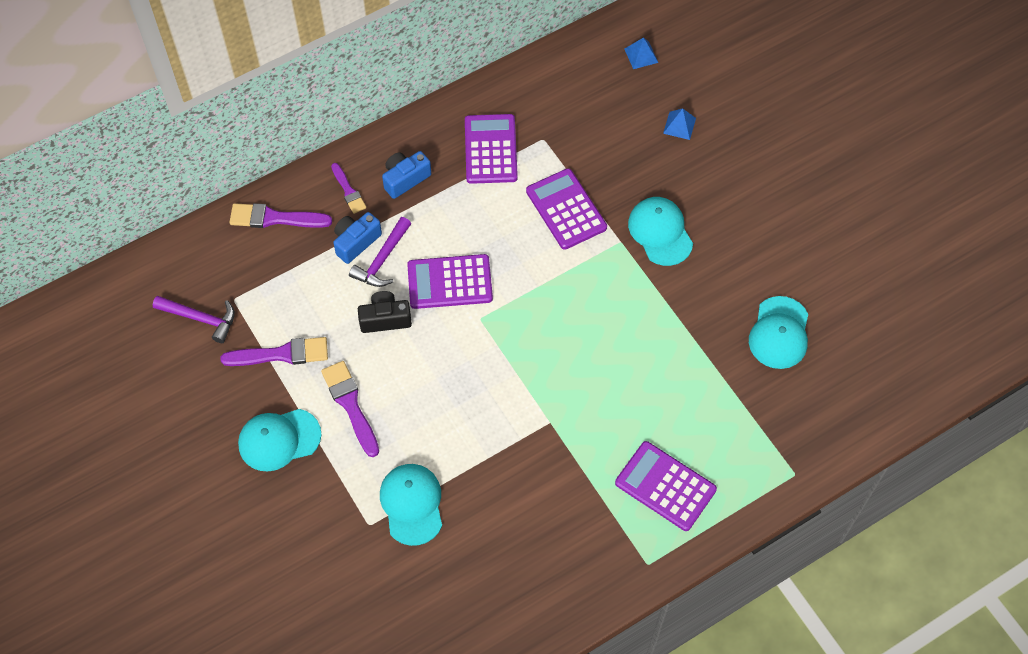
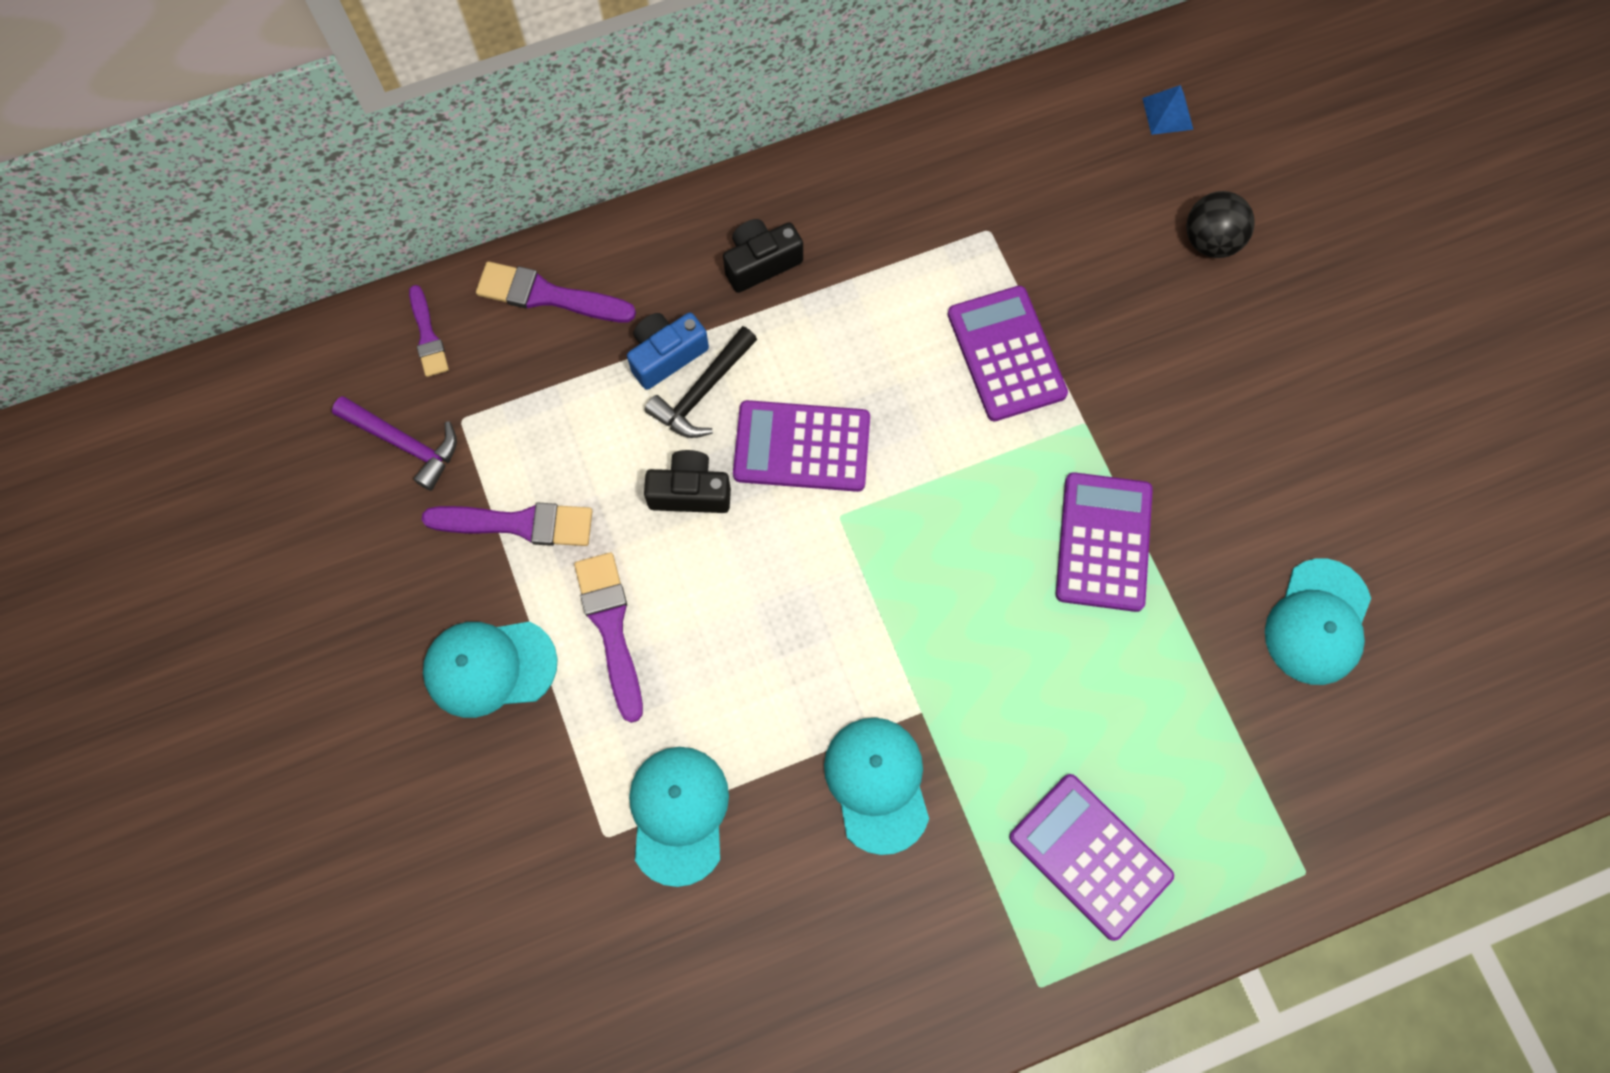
camera: 10 degrees right, 10 degrees up
(348, 191) = (669, 268): purple brush -> purple brush (428, 336)
(382, 259) = (702, 391): purple hammer -> black hammer
(405, 179) = (761, 263): blue camera -> black camera
(490, 149) = (903, 234): purple calculator -> purple calculator (1103, 542)
(660, 232) = (1151, 417): turquoise cap -> turquoise cap (877, 784)
(679, 125) = (1210, 241): blue pyramid -> black ball

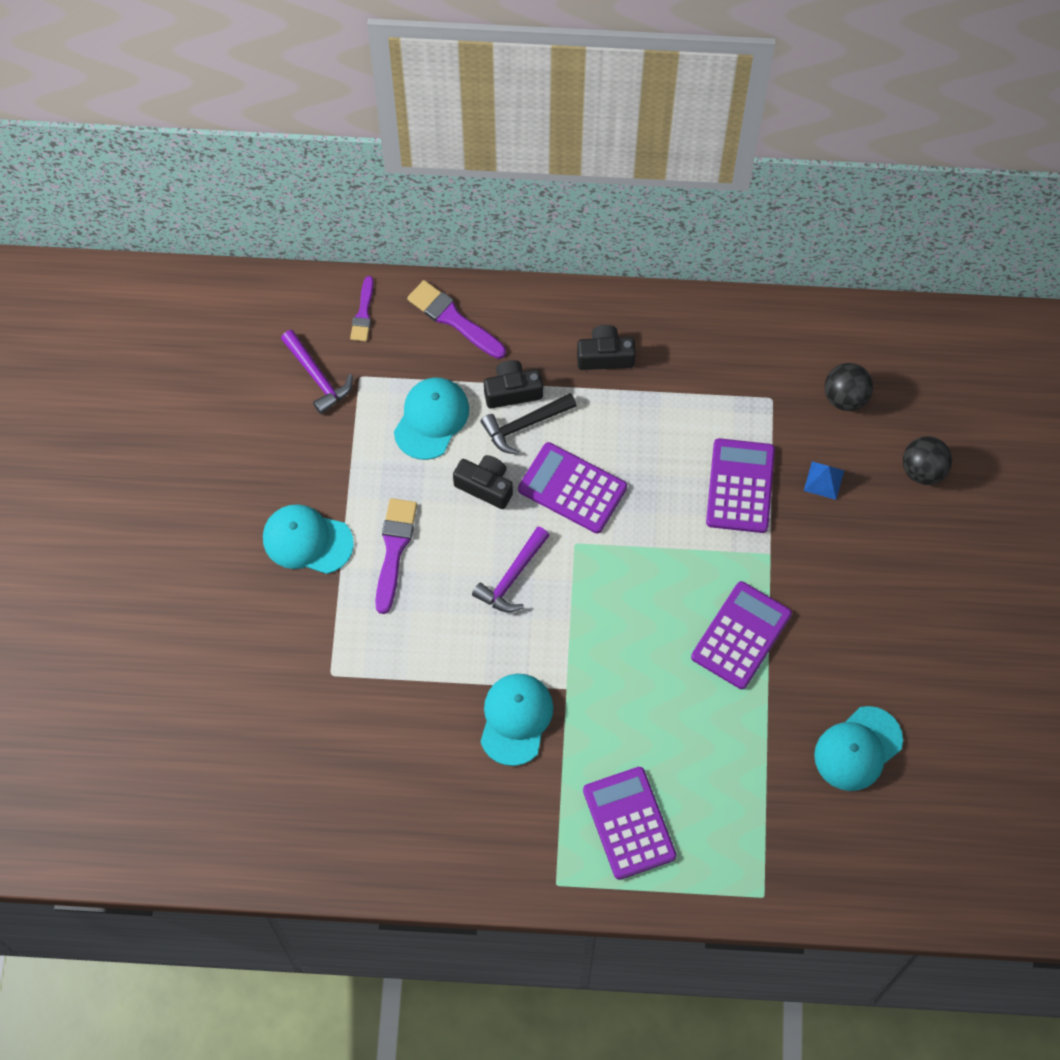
camera: 25 degrees right, 5 degrees down
(518, 524) = (366, 459): purple brush -> none
(666, 355) = (512, 391): blue camera -> black camera
(678, 814) = (382, 681): turquoise cap -> turquoise cap (431, 419)
(781, 595) = (512, 577): none -> purple hammer
(1074, 192) = (845, 397): none -> black ball
(1167, 113) = (940, 370): blue pyramid -> blue pyramid (824, 480)

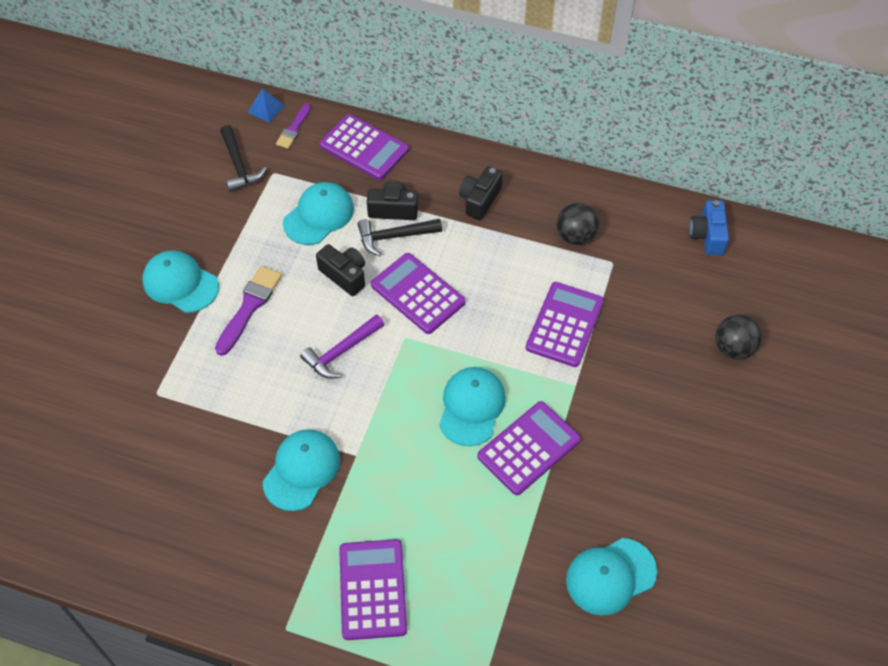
camera: 15 degrees right, 10 degrees down
(317, 377) = (239, 165): purple hammer -> black hammer
(453, 319) = (364, 147): purple brush -> purple calculator
(605, 356) = (479, 200): black camera -> black camera turned 75 degrees counterclockwise
(669, 605) = (471, 407): none -> turquoise cap
(824, 480) = (641, 337): blue pyramid -> blue pyramid (266, 109)
(845, 397) = (678, 275): black ball -> black ball (575, 236)
(866, 340) = (707, 235): none -> blue camera

